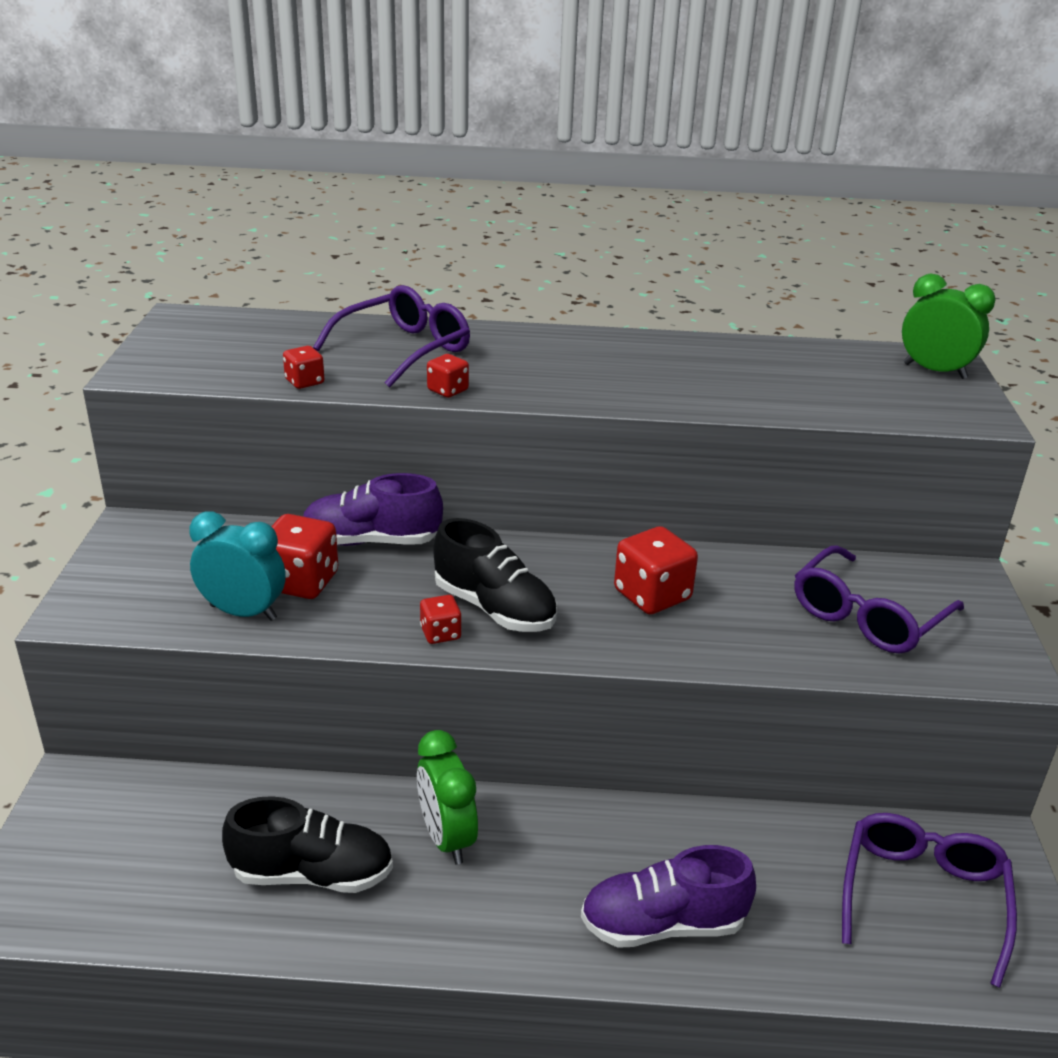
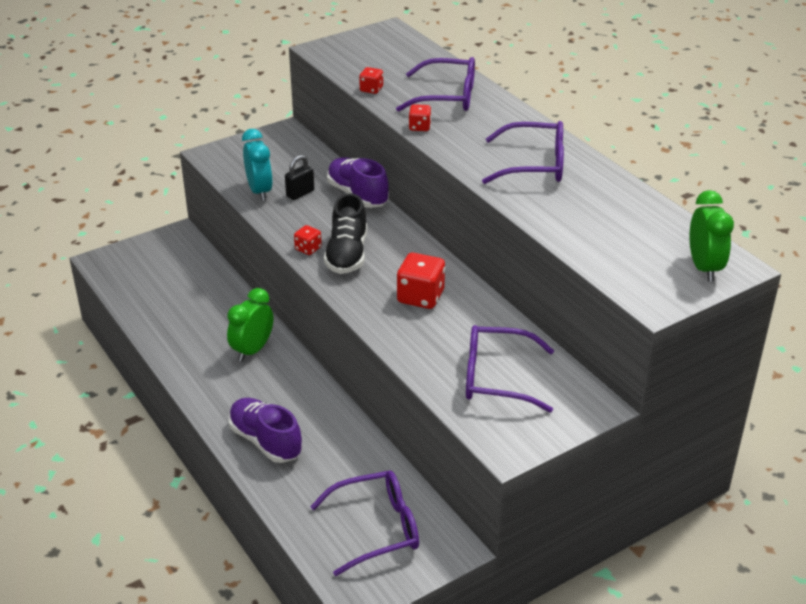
camera: 55 degrees right, 5 degrees up
(301, 582) = (300, 193): red dice -> black padlock
(312, 874) = (193, 324): black shoe -> none
(631, 366) = (534, 165): none -> purple glasses

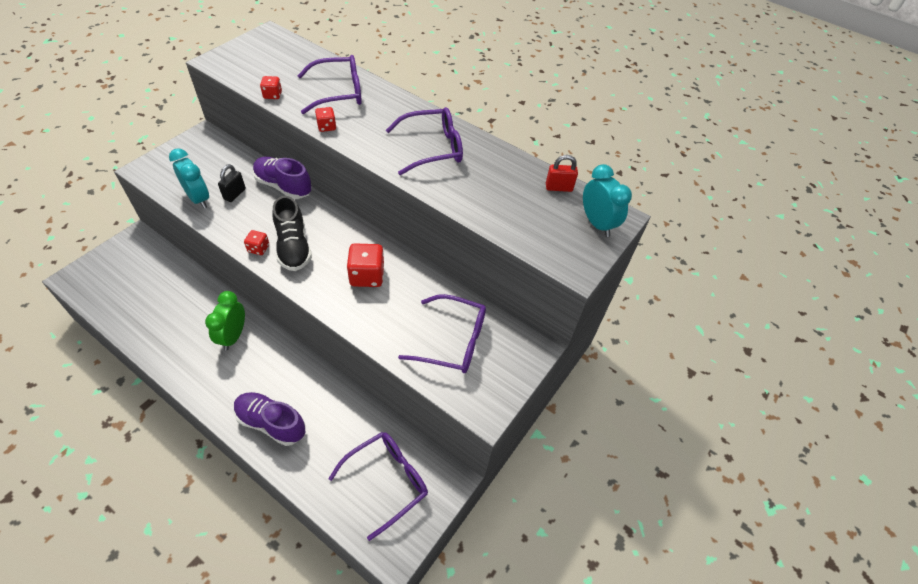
camera: 25 degrees left, 15 degrees up
(496, 378) = (453, 341): purple glasses -> purple glasses turned 150 degrees counterclockwise
(673, 226) = (558, 187): none -> red padlock
(704, 268) = (597, 223): green clock -> turquoise clock

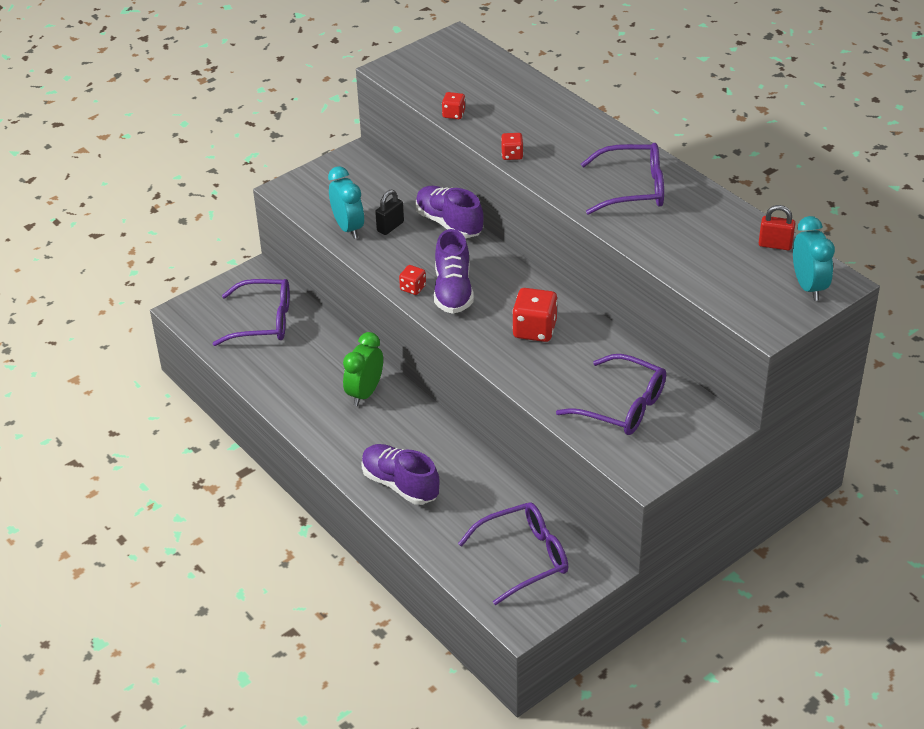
camera: 20 degrees right, 10 degrees down
(293, 247) = (453, 291): black shoe -> purple shoe
(339, 92) = (532, 116): purple glasses -> purple glasses (263, 321)

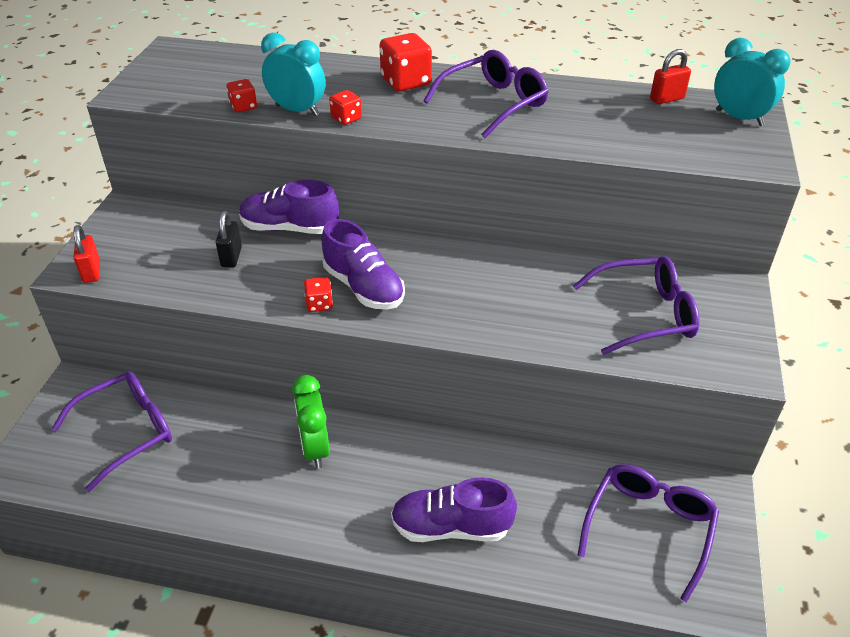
camera: 40 degrees left, 0 degrees up
(296, 195) = (91, 272): none -> red padlock
(348, 228) = (185, 278): turquoise clock -> turquoise clock (297, 110)
(534, 330) = (483, 285): red dice -> red dice (406, 82)

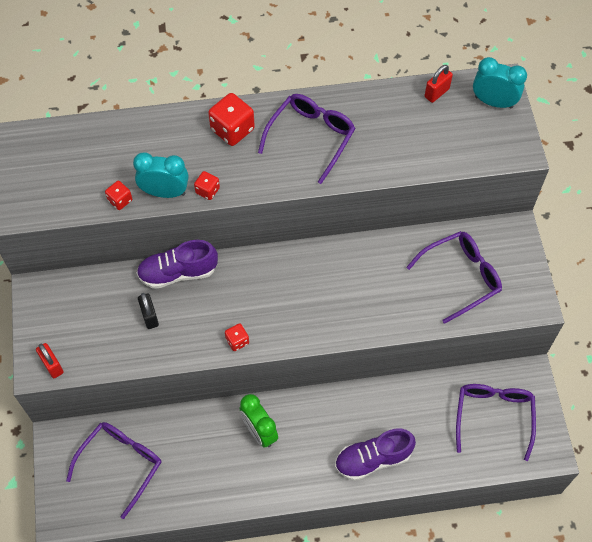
camera: 20 degrees left, 20 degrees up
(363, 287) = (261, 315): purple shoe -> none

